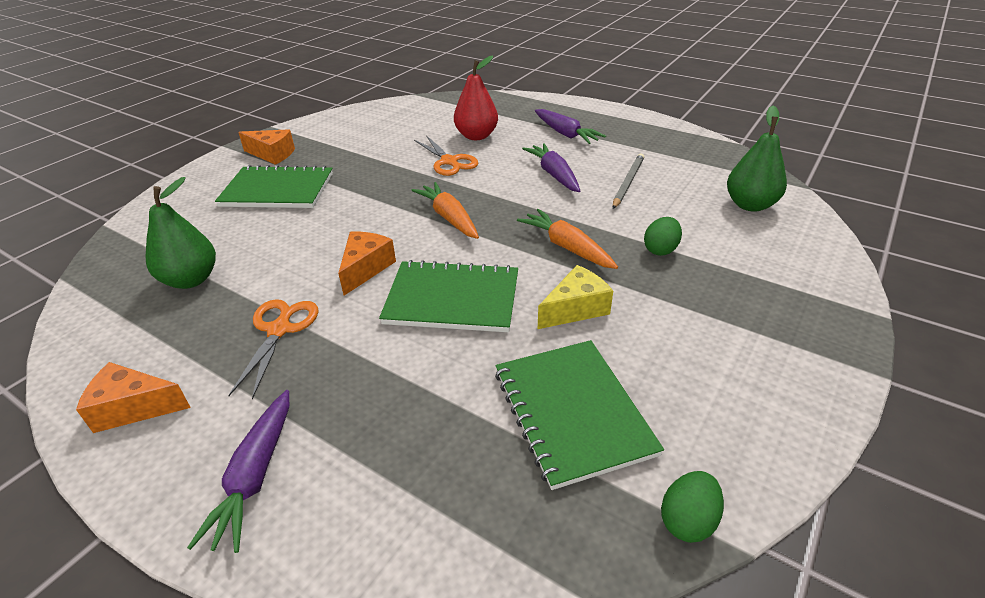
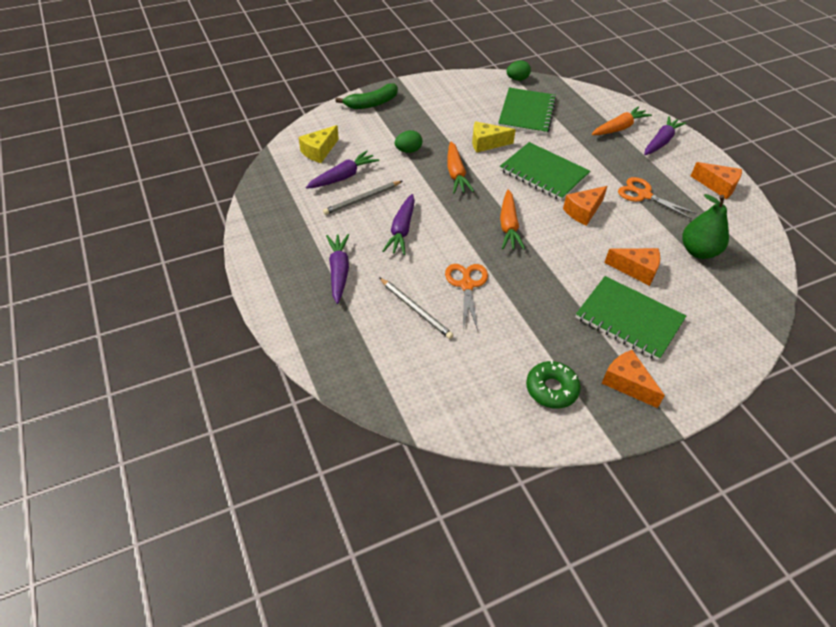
camera: 150 degrees left, 10 degrees up
(276, 231) = (636, 270): none -> orange cheese
(279, 330) = (644, 195): orange scissors -> orange scissors turned 90 degrees clockwise
(334, 135) = (551, 389): none -> green donut
(361, 472) = (619, 128): none -> orange carrot
(476, 136) = (415, 309): red pear -> grey pencil
(680, 193) = (343, 177): none -> purple carrot
(750, 205) = (319, 151): green pear -> yellow cheese
(819, 296) = (372, 103): none -> green banana

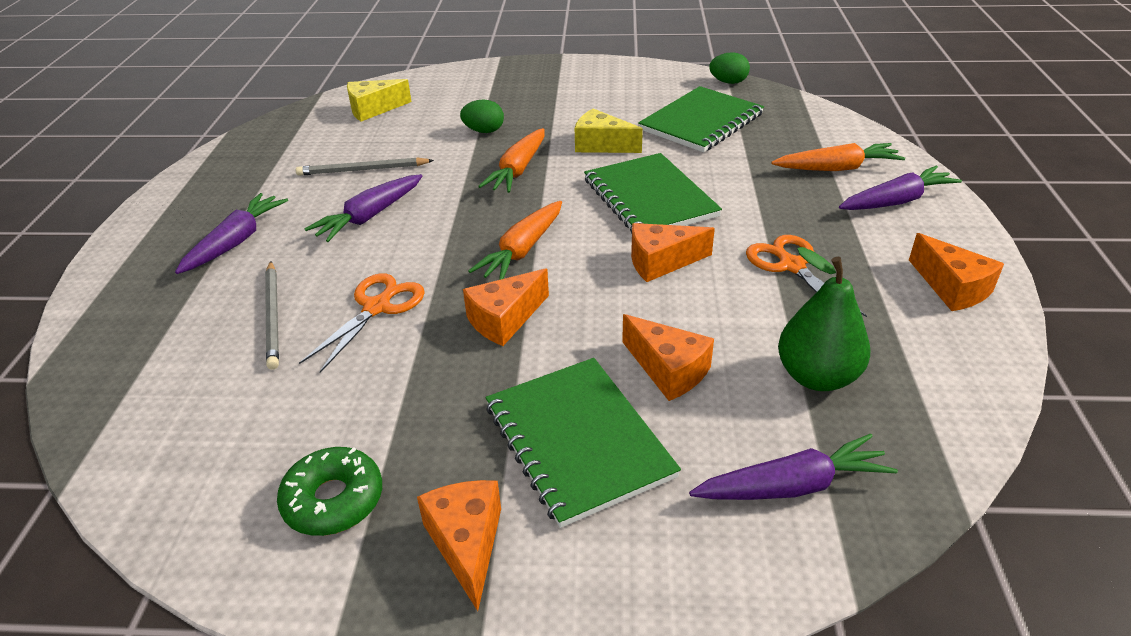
camera: 30 degrees right, 10 degrees down
(343, 177) = (369, 141): purple carrot -> purple carrot (792, 486)
(372, 103) = (496, 74): green banana -> none
(538, 269) = (504, 319): none -> orange cheese

